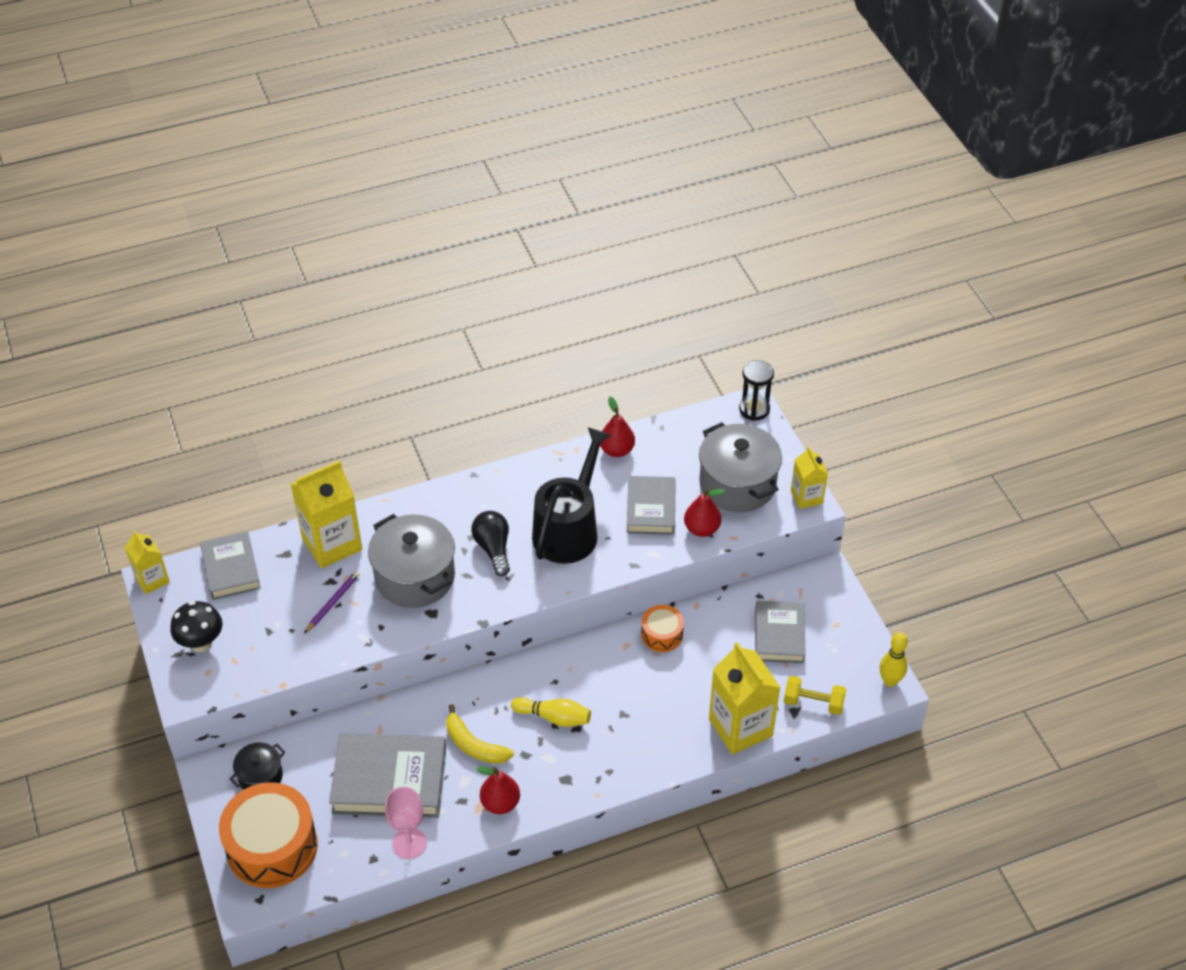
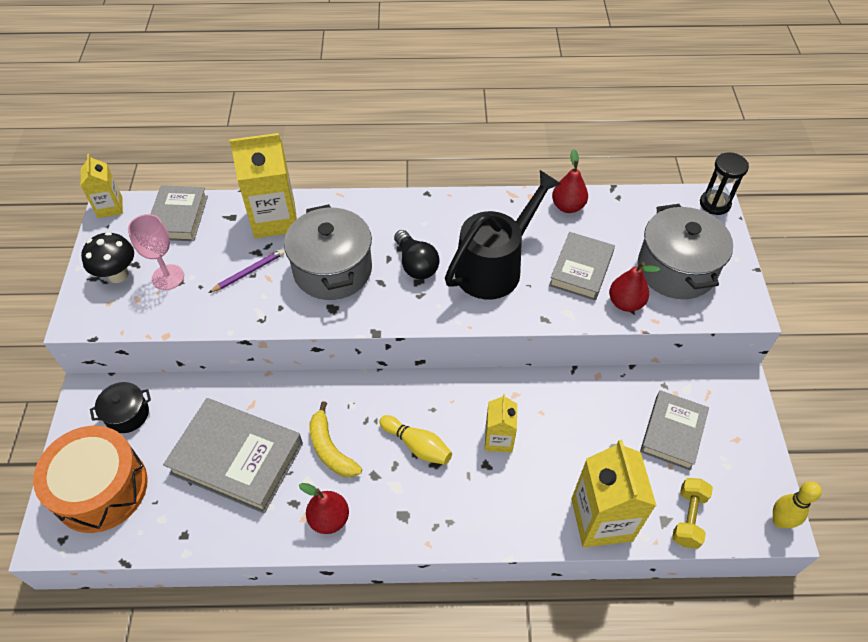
camera: 20 degrees right, 5 degrees up
(409, 843) = (225, 531): pink goblet -> pink goblet (168, 277)
(493, 548) = (416, 264): black light bulb -> black light bulb turned 150 degrees clockwise
(662, 634) = (553, 395): orange drum -> none
(806, 497) = (744, 301): yellow carton -> yellow carton (498, 439)
(813, 703) = (688, 518): yellow dumbbell -> yellow dumbbell turned 75 degrees clockwise

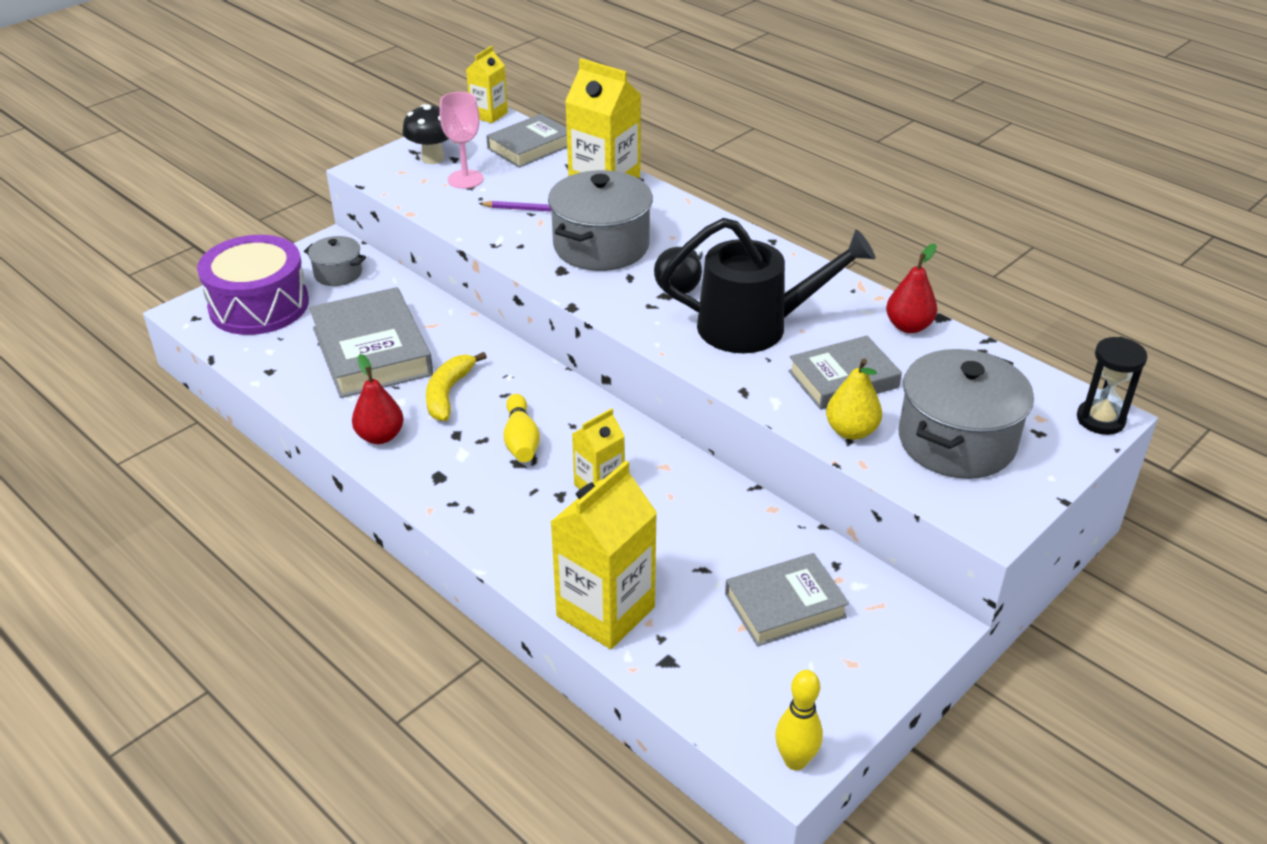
camera: 45 degrees right, 15 degrees down
(101, 488) = (259, 305): orange drum -> purple drum
(127, 414) = (338, 273): black pot -> grey pot
(625, 303) = (851, 431): red pear -> yellow pear
(688, 518) = (695, 678): yellow dumbbell -> none

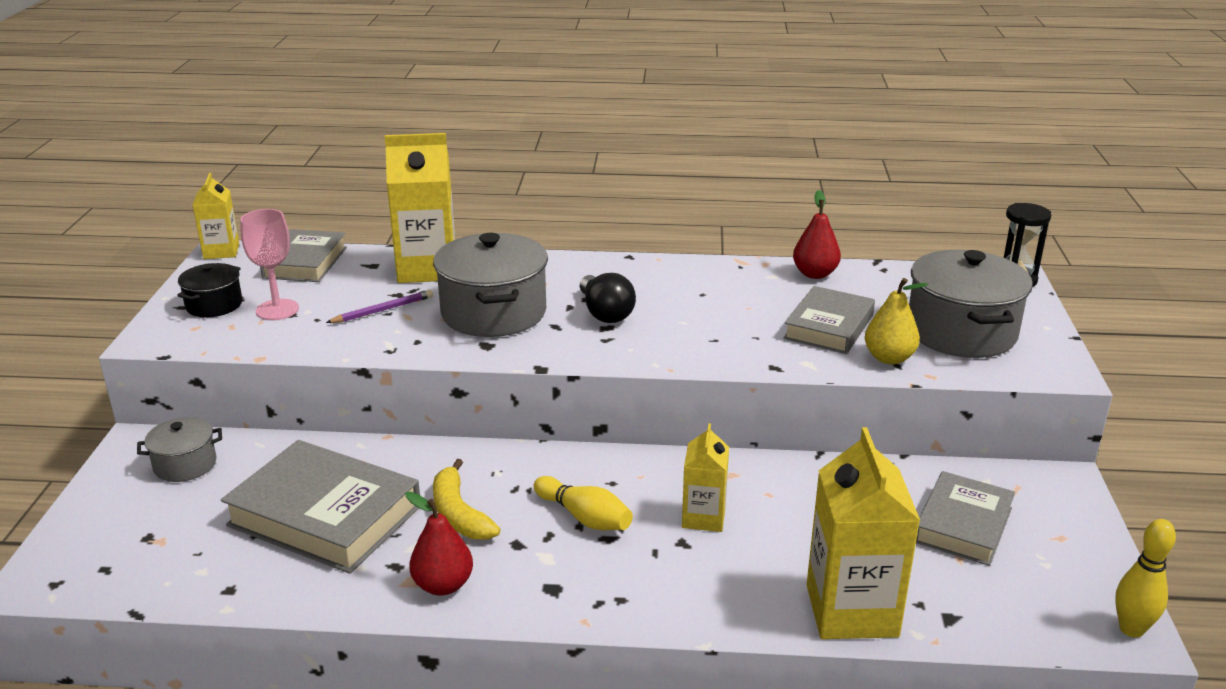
camera: 40 degrees left, 10 degrees down
(259, 305) = (126, 535): purple drum -> none
(433, 158) = (214, 305): black mushroom -> black pot
(756, 326) = (711, 319): black watering can -> none

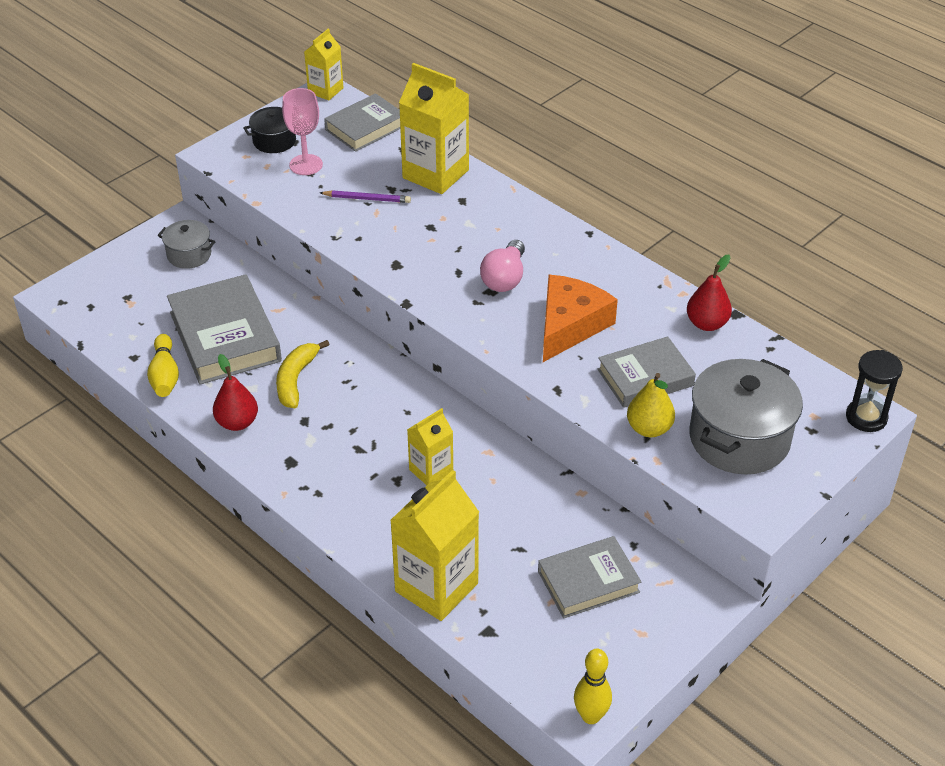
camera: 40 degrees right, 15 degrees up
(493, 313) = (432, 238): grey pot -> none
(584, 517) = (362, 426): yellow bowling pin -> yellow bowling pin (165, 375)
(605, 313) = (504, 278): black light bulb -> pink light bulb
(713, 320) = (570, 325): none -> orange cheese

